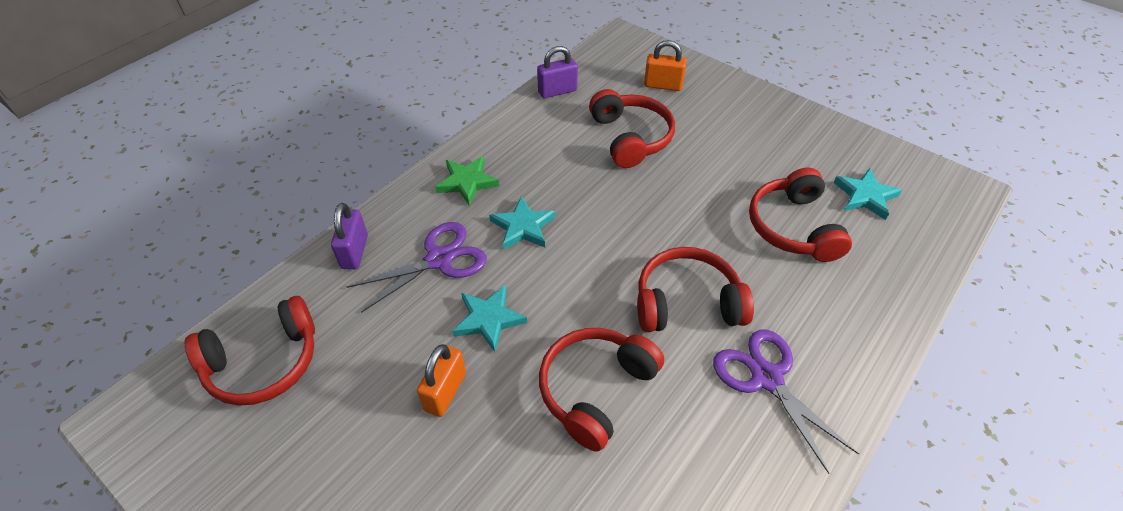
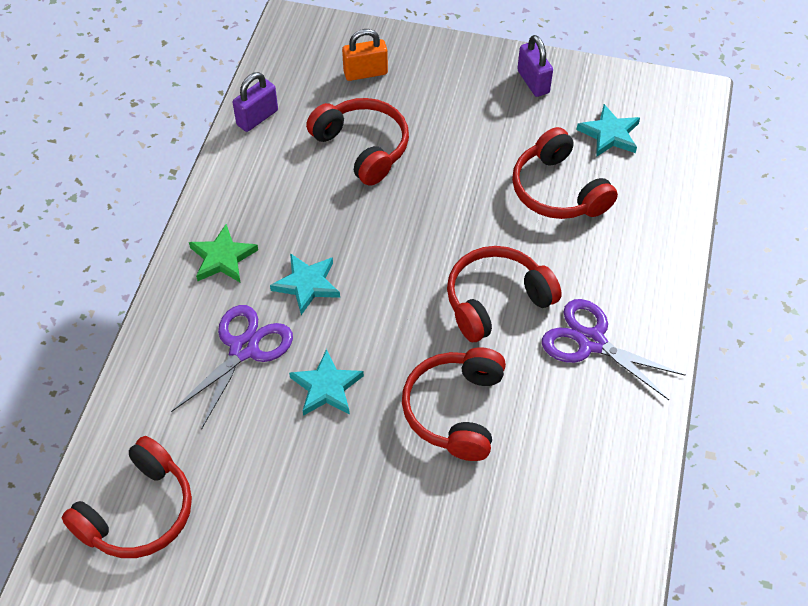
camera: 25 degrees left, 5 degrees up
(354, 252) = (153, 374): purple padlock -> purple padlock (533, 82)
(445, 391) = (325, 466): orange padlock -> none

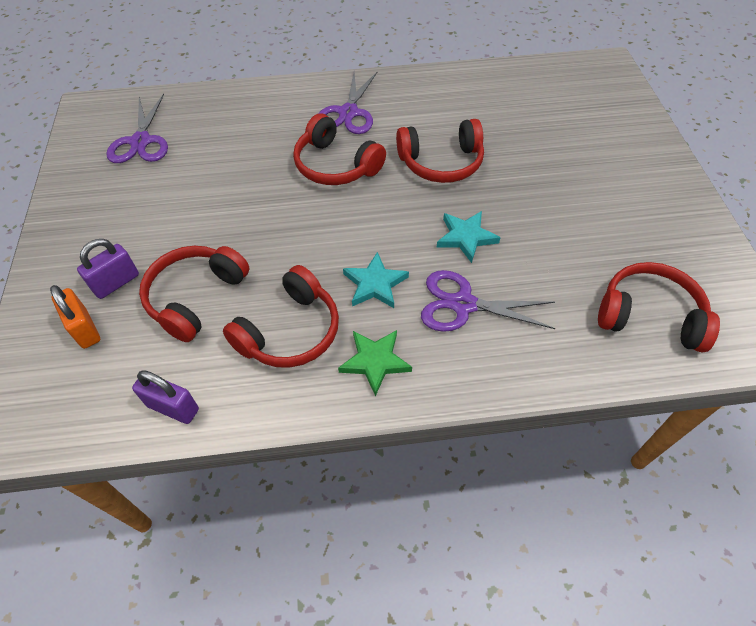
camera: 110 degrees left, 0 degrees up
(533, 82) = (83, 199): purple padlock -> purple padlock (116, 283)
(558, 190) = (211, 157): red headphones -> red headphones (290, 331)
(609, 134) = (140, 142): turquoise star -> purple scissors

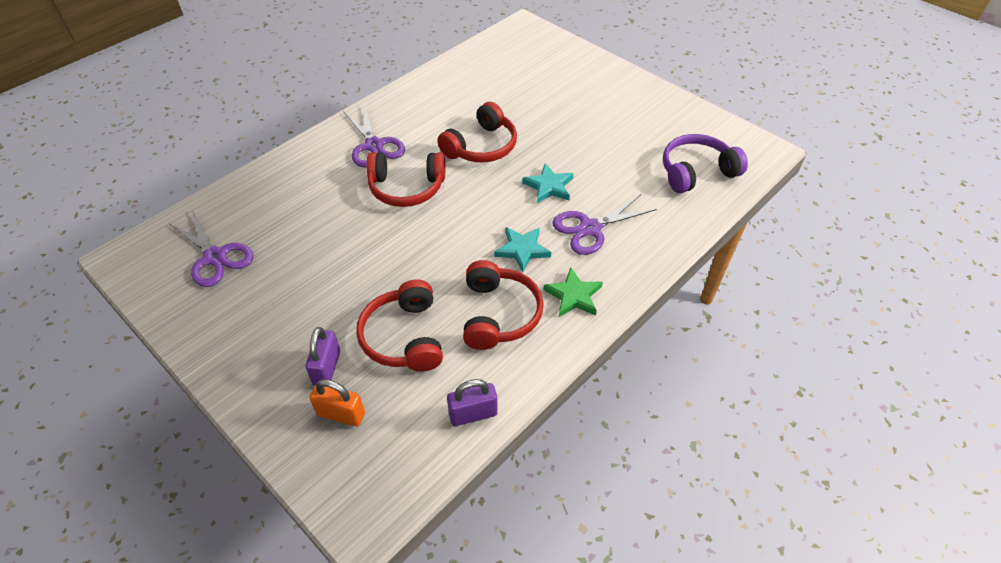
camera: 40 degrees left, 5 degrees down
(649, 316) = (696, 172): red headphones -> purple headphones

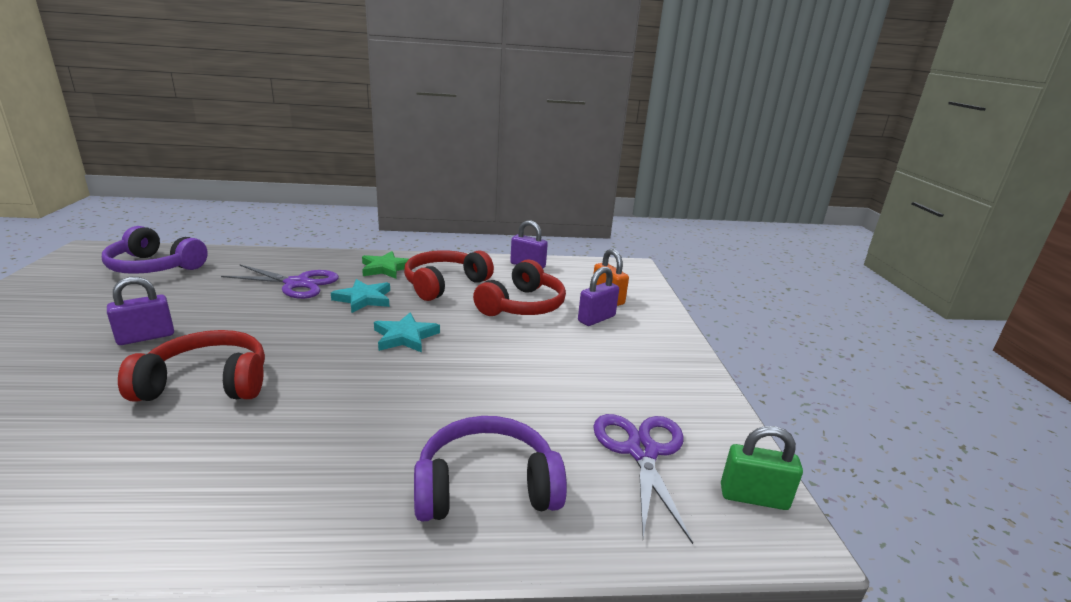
camera: 140 degrees left, 25 degrees down
(140, 268) = (753, 497): none -> green padlock
(283, 191) = (486, 486): none -> purple headphones
(374, 146) = (290, 472): purple scissors -> none
(406, 188) = (353, 393): red headphones -> none
(549, 186) = (252, 317): turquoise star -> turquoise star (405, 336)
(565, 141) = (146, 337): none -> purple padlock

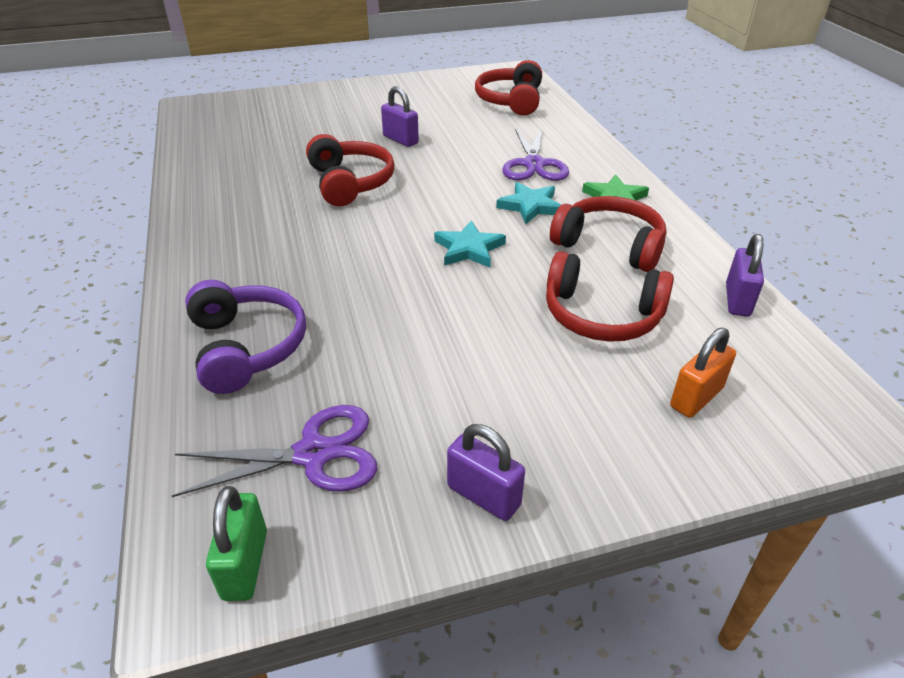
camera: 80 degrees right, 15 degrees up
(154, 267) = (511, 101): purple headphones -> red headphones
(596, 319) = (614, 390): purple padlock -> purple padlock (483, 496)

